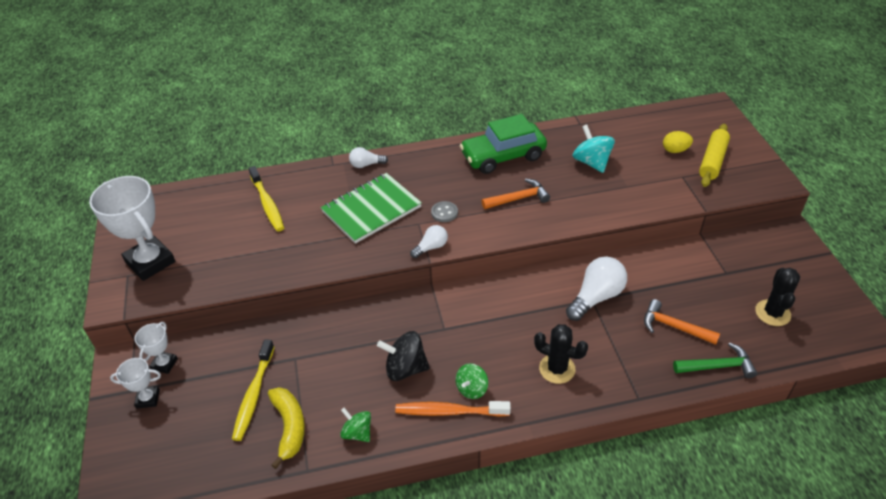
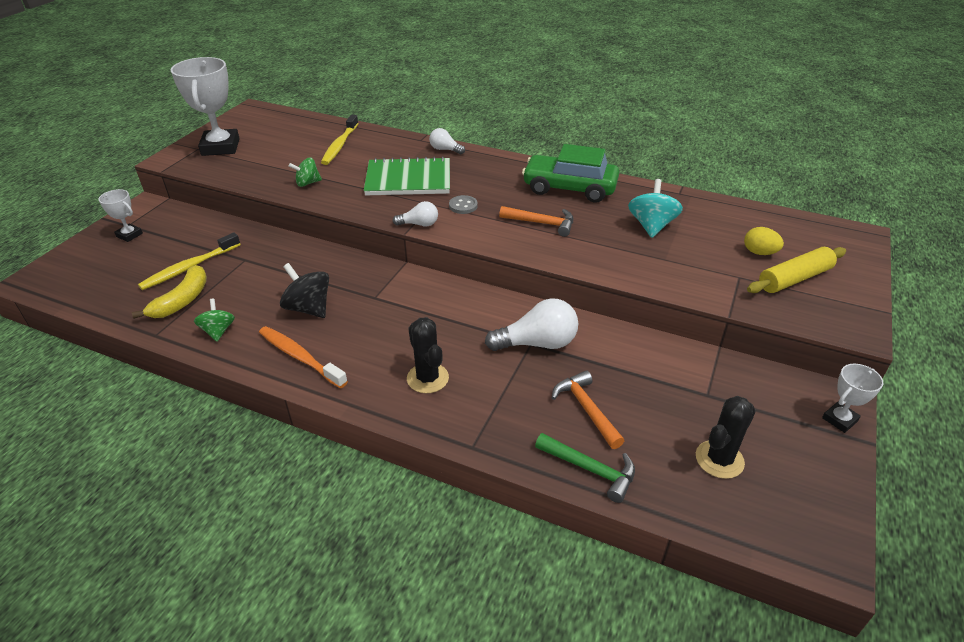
camera: 35 degrees right, 5 degrees down
(164, 364) = (165, 220): white trophy -> white trophy (839, 419)
(472, 389) = (338, 351): green spinning top -> green spinning top (307, 183)

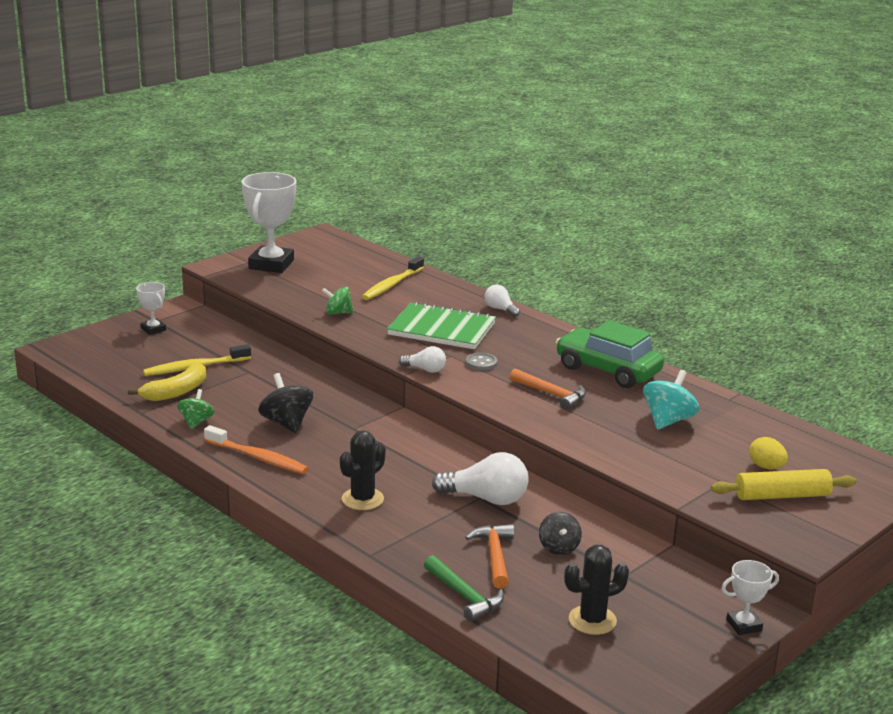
camera: 20 degrees right, 15 degrees down
(300, 357) = (257, 457): orange toothbrush -> orange toothbrush turned 150 degrees clockwise
(427, 378) = (362, 499): black cactus -> black cactus turned 45 degrees clockwise
(633, 380) = (559, 547): none -> black spinning top

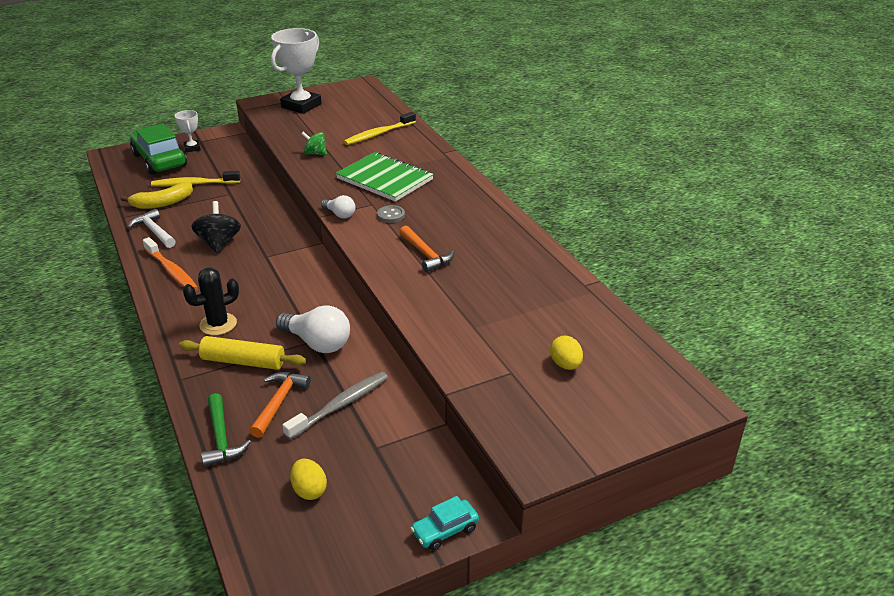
camera: 20 degrees right, 10 degrees up
(196, 422) = (154, 231): green spinning top -> white hammer
(500, 309) = (448, 167): white light bulb -> none
(559, 547) = (340, 405): black spinning top -> grey toothbrush
(592, 620) = (309, 490): black cactus -> yellow egg
(607, 370) = (494, 238): green car -> green car (159, 160)
(668, 420) = (509, 298): turquoise spinning top -> none
(744, 625) = (445, 530): white trophy -> turquoise car
(782, 496) = (557, 400): yellow rolling pin -> yellow rolling pin (243, 361)

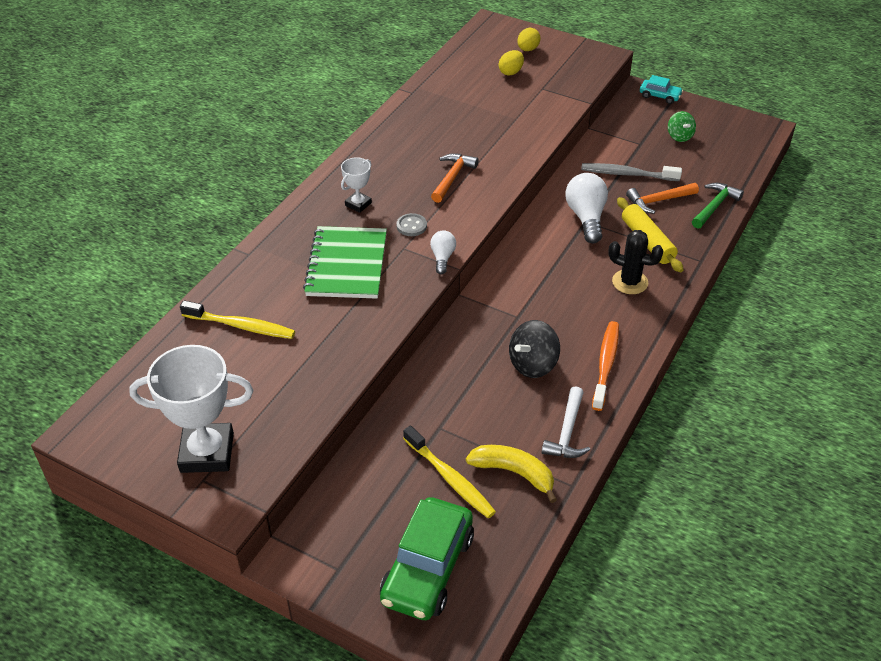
camera: 125 degrees left, 10 degrees up
(192, 148) = (365, 560): white trophy -> white trophy (358, 204)
(309, 490) = (699, 150): yellow egg -> yellow egg (527, 49)
(315, 153) = (336, 350): green spinning top -> green spinning top (679, 136)

